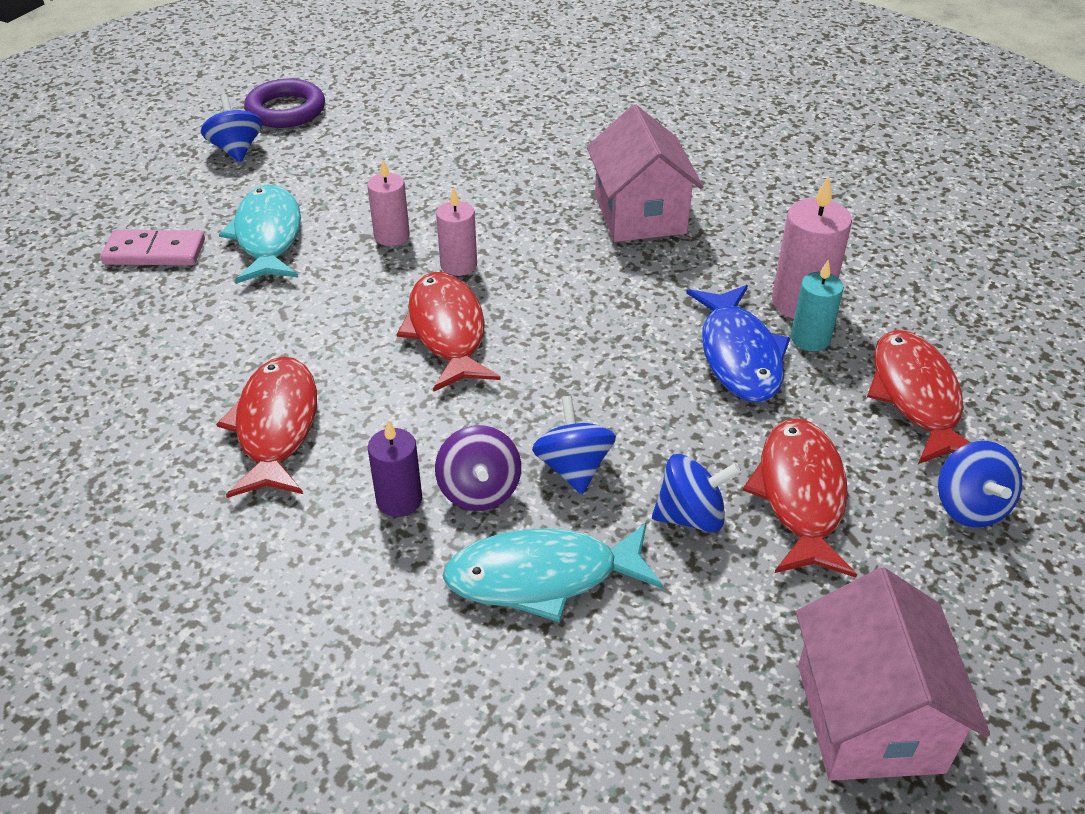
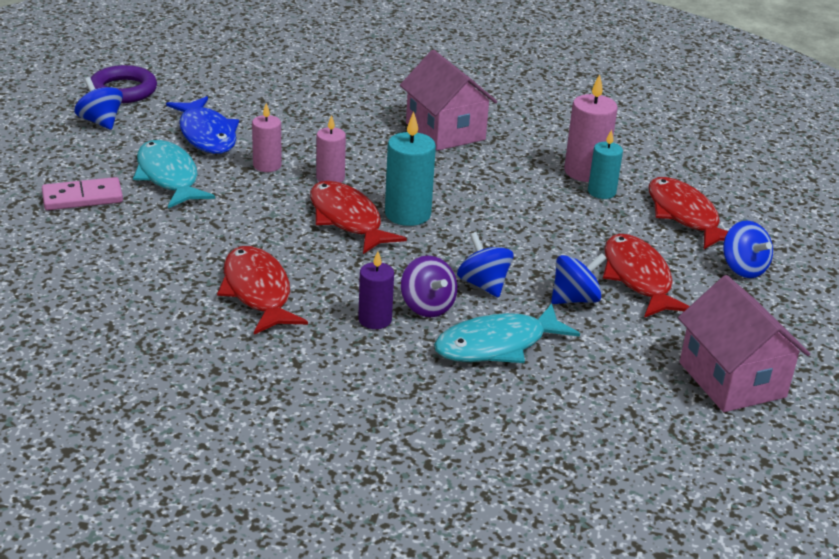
camera: 20 degrees left, 10 degrees down
(528, 335) = (407, 214): none -> turquoise candle
(738, 355) = (559, 207): blue fish -> blue fish (206, 135)

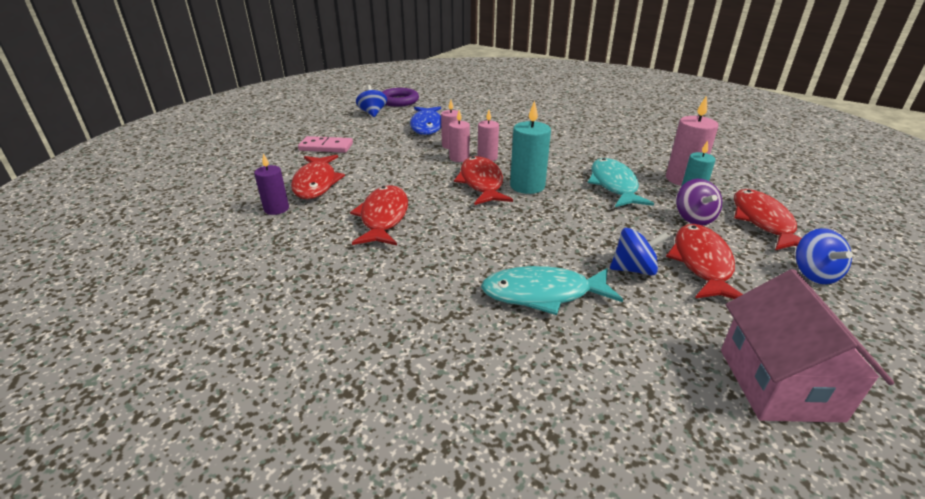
camera: 25 degrees right, 0 degrees up
(123, 260) = (316, 183): none -> red fish
(169, 177) = (386, 143): turquoise fish -> turquoise fish (614, 185)
(292, 185) = (459, 158): none -> pink candle
(375, 320) = (453, 253): purple candle -> purple candle (276, 209)
(427, 306) = (501, 251): purple spinning top -> purple spinning top (693, 218)
(445, 131) = (585, 142): pink house -> none
(483, 285) = (558, 243): blue spinning top -> none

